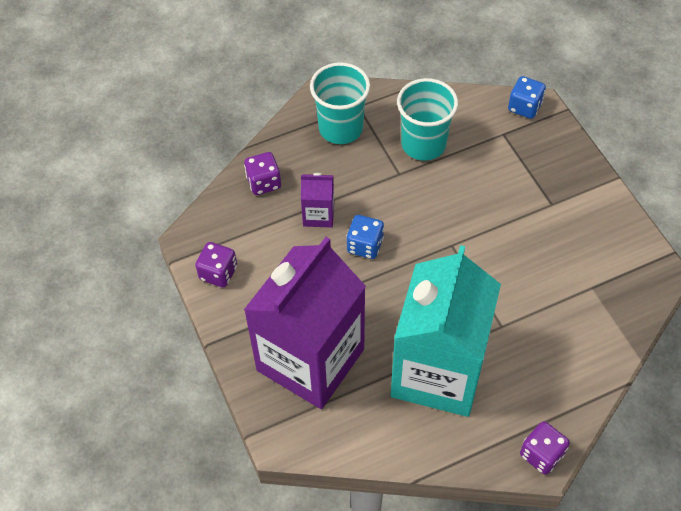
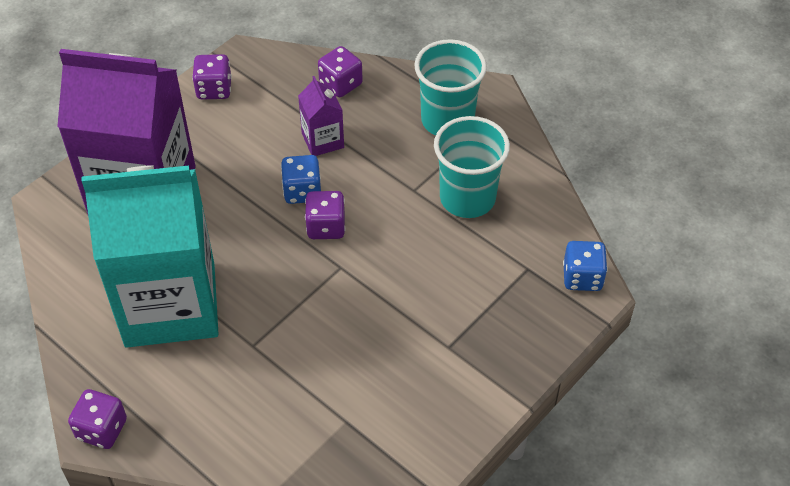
camera: 65 degrees right, 5 degrees down
(408, 241) = (326, 227): none -> purple dice

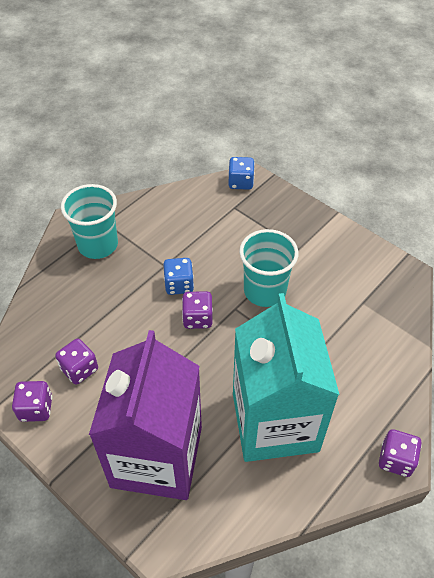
camera: 90 degrees left, 0 degrees up
(302, 191) = (161, 335): blue dice -> blue dice (179, 285)
(322, 140) = (109, 323): purple carton -> none
(340, 84) = (47, 312): purple dice -> purple dice (79, 369)
(467, 198) = (174, 235): turquoise cup -> turquoise cup (265, 291)

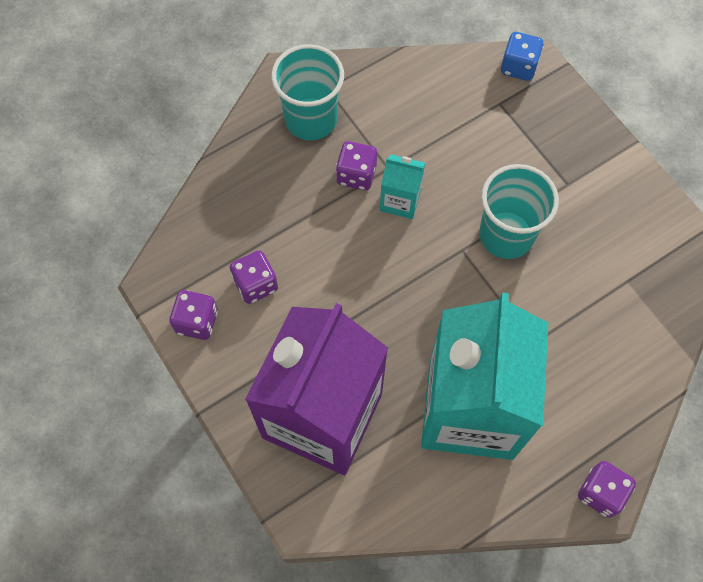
camera: 15 degrees right, 15 degrees up
(179, 285) = (400, 200): blue dice -> turquoise carton
(197, 318) = (412, 252): purple dice -> purple dice (356, 175)

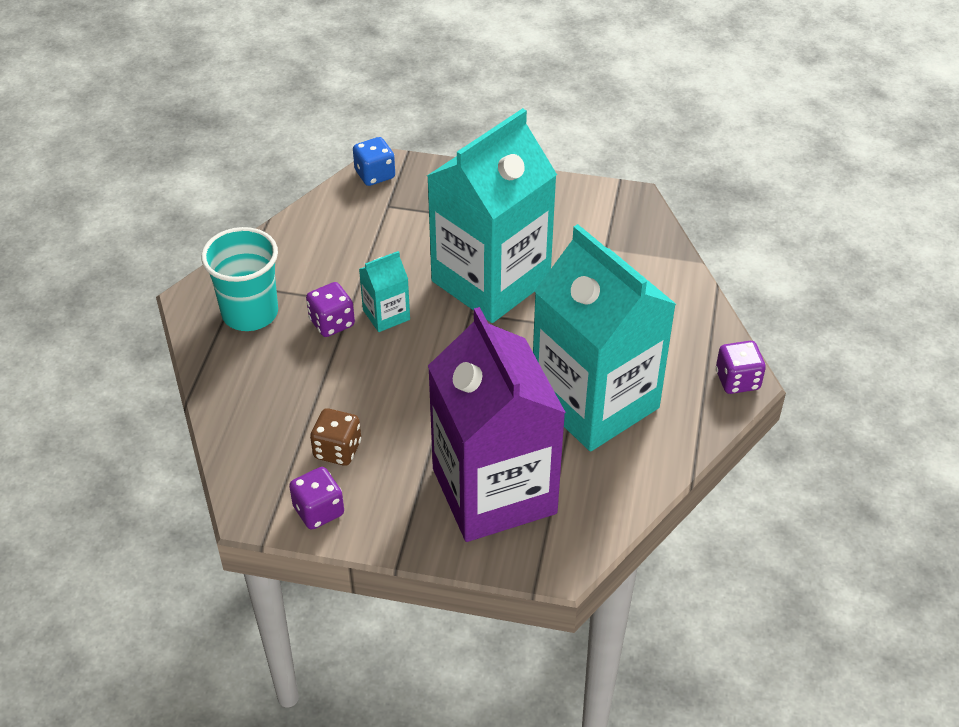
camera: 45 degrees left, 20 degrees down
(255, 284) = (337, 450): purple dice -> brown dice
(506, 235) = (490, 280): turquoise cup -> turquoise carton

